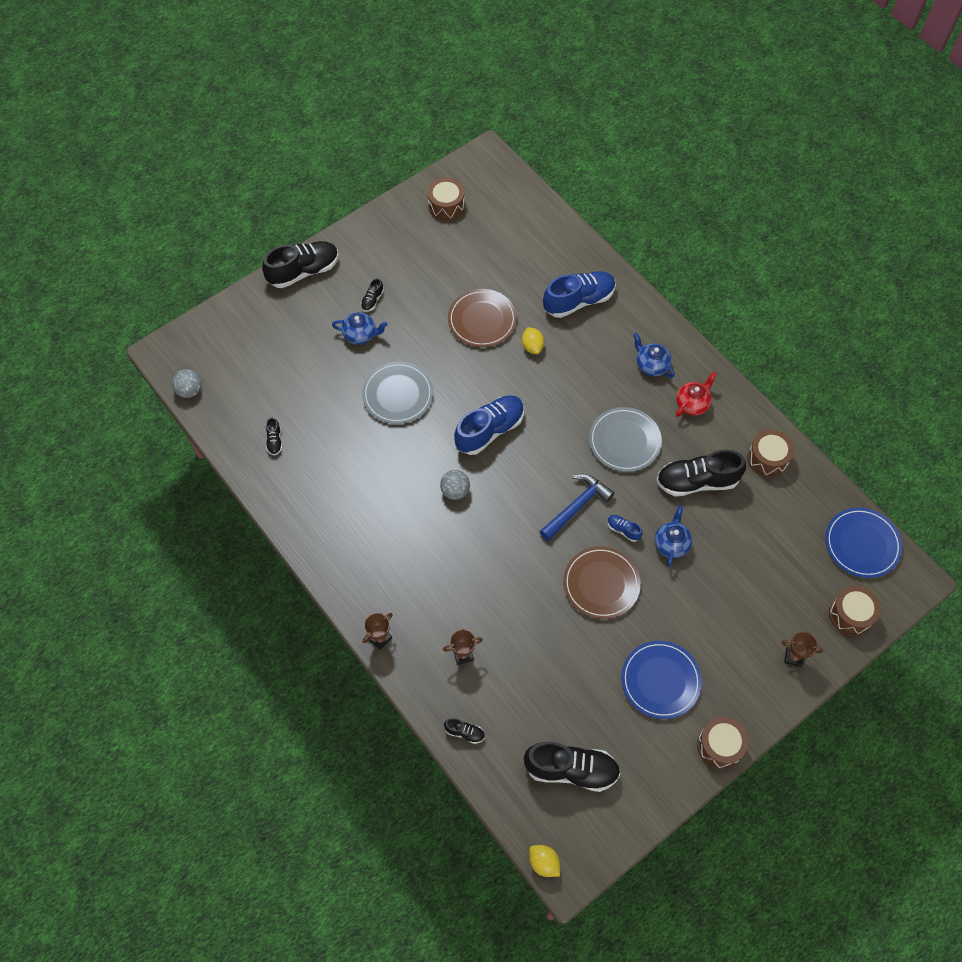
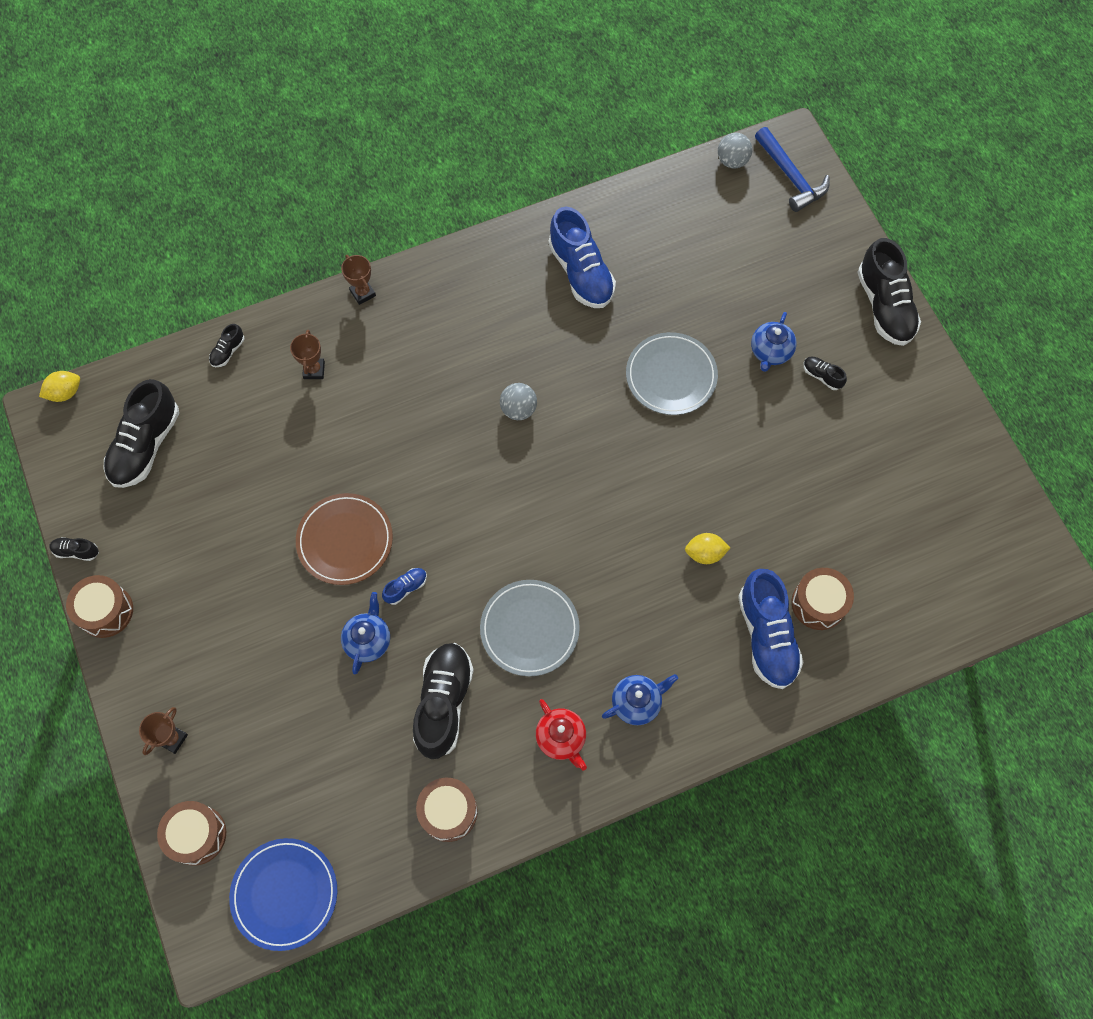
camera: 105 degrees right, 5 degrees up
(274, 441) = (641, 234): black shoe -> black shoe (76, 551)
(446, 206) = (966, 502): brown drum -> brown drum (818, 603)
(482, 320) = (762, 501): brown plate -> none
(490, 430) = (591, 469): blue shoe -> blue shoe (581, 272)
(576, 506) = (455, 542): blue hammer -> blue hammer (790, 176)
(660, 680) = (204, 570): blue plate -> none
(671, 544) = (368, 640): blue teapot -> blue teapot turned 105 degrees counterclockwise

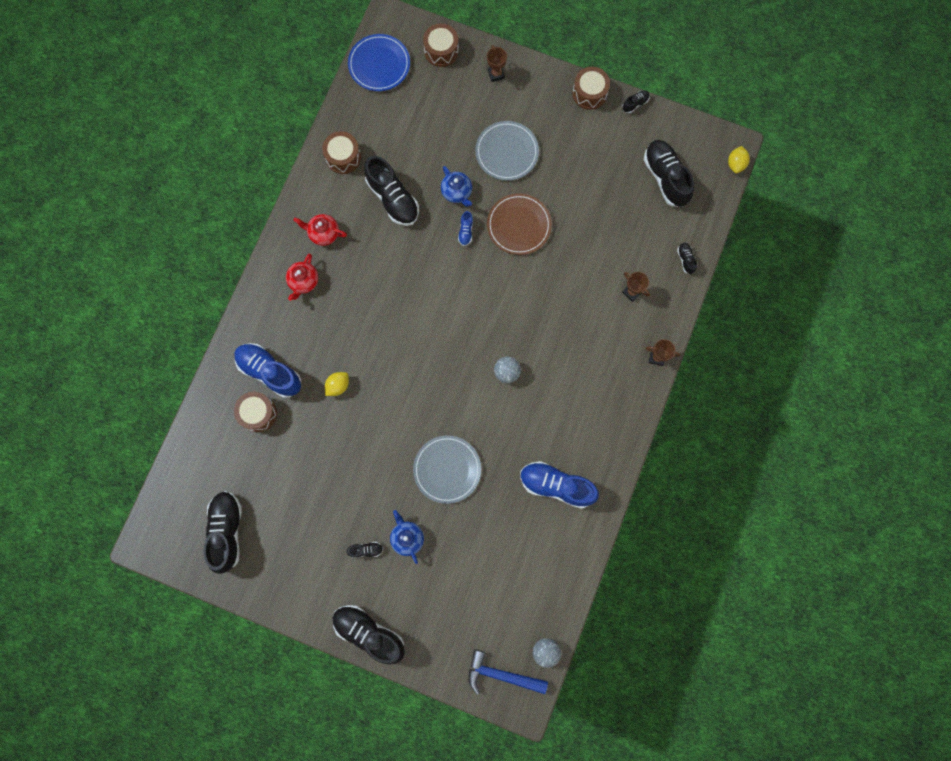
camera: 135 degrees right, 10 degrees up
(529, 629) = (387, 268): grey plate -> grey plate (507, 152)
(637, 703) = (303, 281): blue teapot -> red teapot
(953, 515) = (227, 531): none -> black shoe

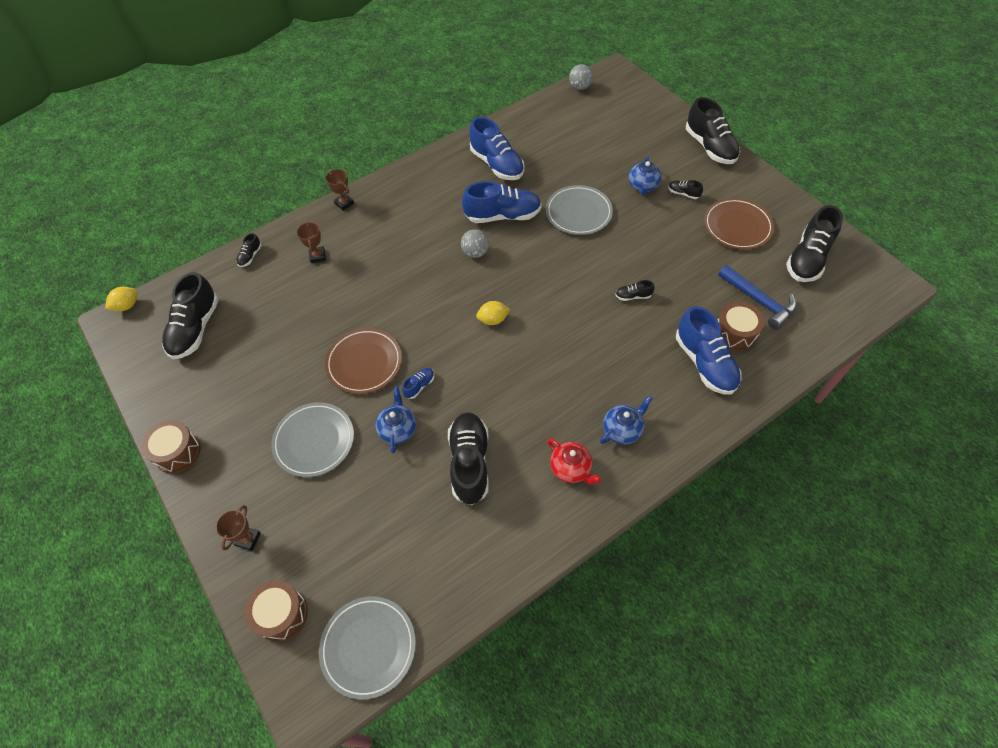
camera: 145 degrees left, 20 degrees down
(301, 536) = (737, 226): none -> brown plate
(303, 281) = (622, 430): red teapot -> blue teapot
(338, 386) = (640, 317): yellow lemon -> yellow lemon (493, 320)
(343, 157) = (494, 546): brown drum -> none
(379, 64) = (368, 647): blue plate -> grey plate
(501, 675) = (621, 89): blue hammer -> blue hammer (759, 300)
(510, 426) = (503, 216): none -> blue shoe
(635, 104) = (148, 413): black shoe -> black shoe (633, 296)

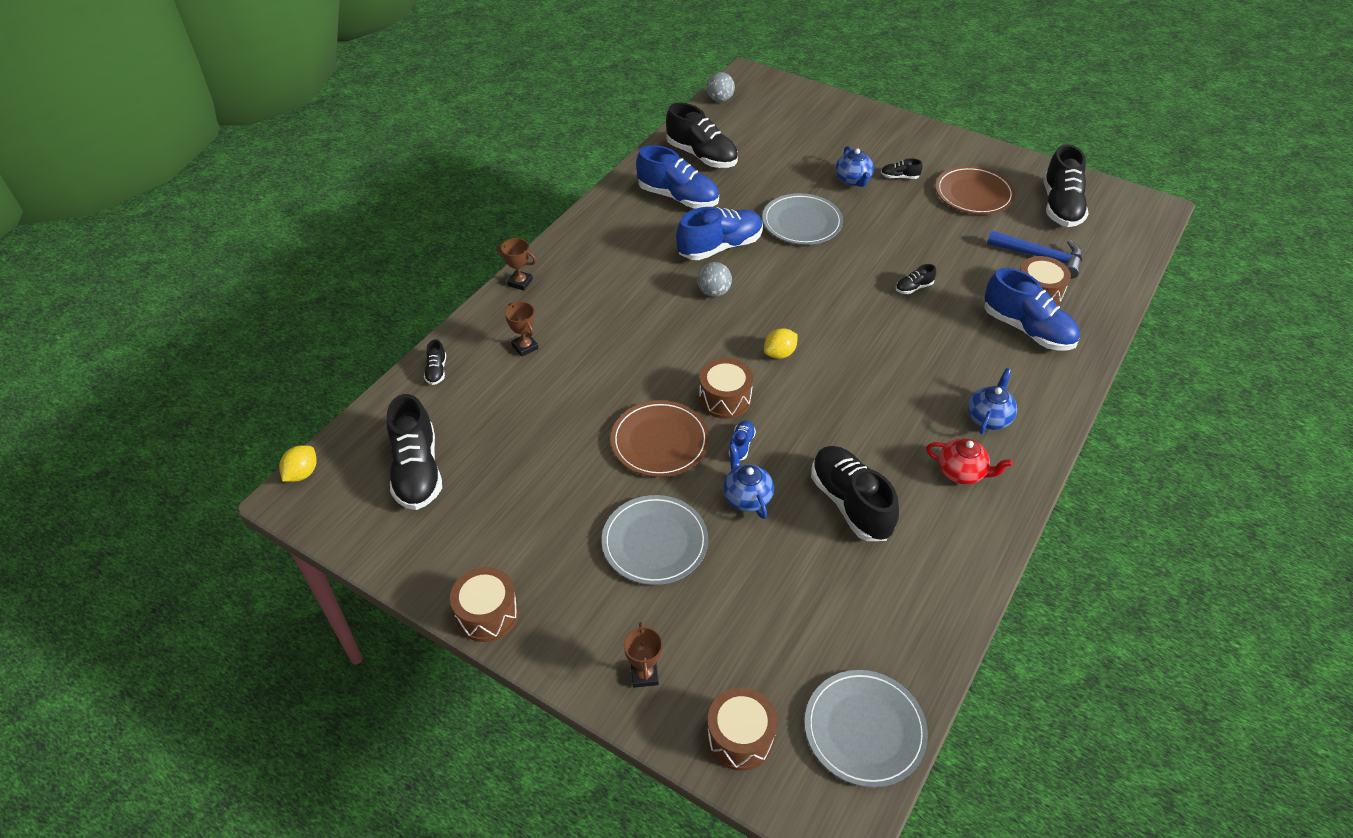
camera: 25 degrees left, 10 degrees down
(430, 344) = (725, 399): none -> brown drum
(710, 147) = (897, 127): black shoe -> black shoe (702, 156)

